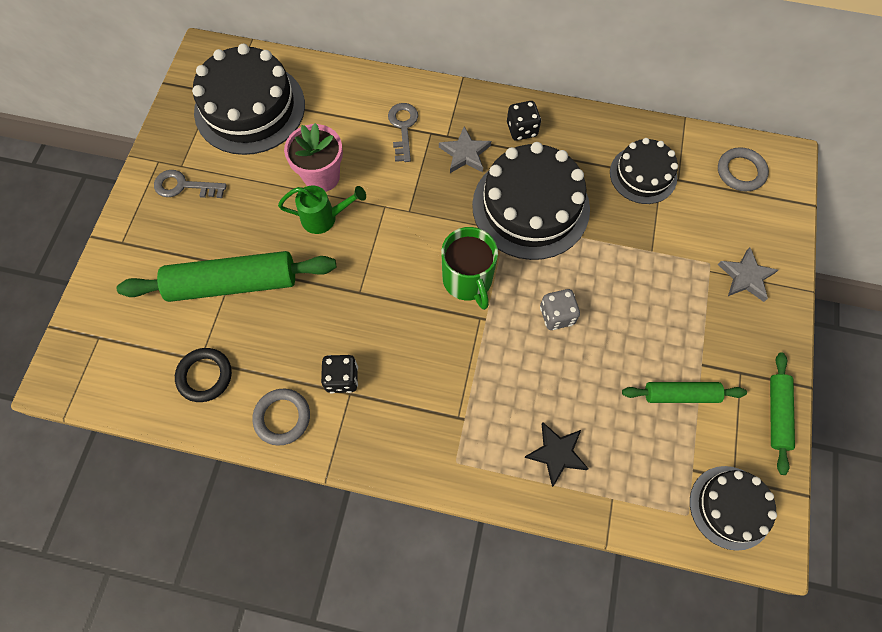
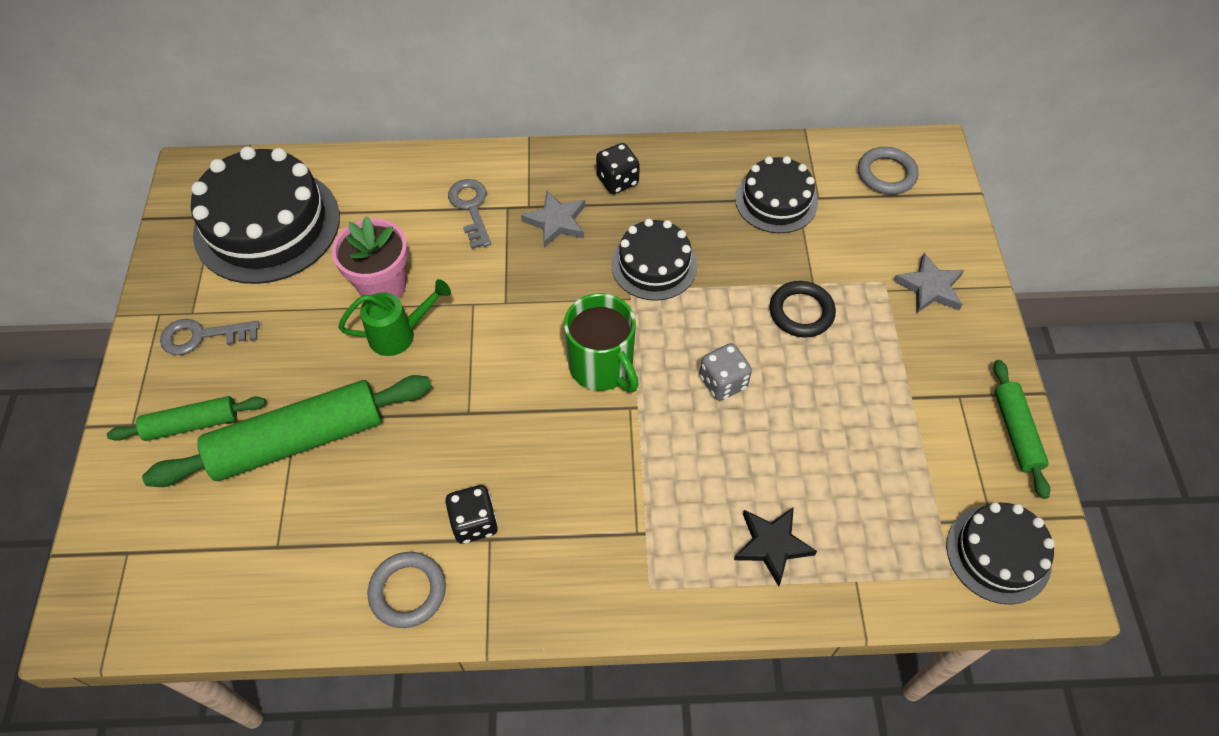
camera: 15 degrees left, 10 degrees down
(205, 376) = (289, 565): black ring -> black ring (801, 312)
(530, 207) = (654, 265): black cake -> black cake, size x0.58
(680, 394) = (898, 438): green rolling pin -> green rolling pin (192, 424)

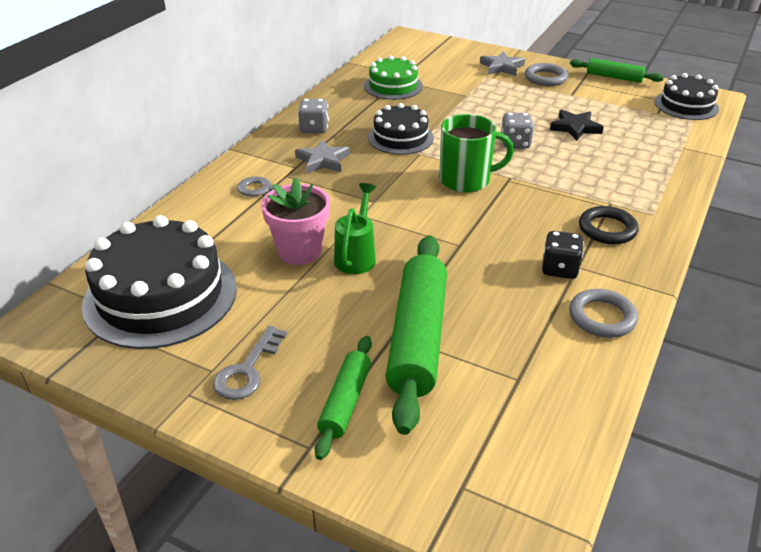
camera: 60 degrees left, 20 degrees down
(617, 181) = (314, 129): black dice -> grey dice
(772, 545) = (644, 164): black star -> black star (575, 128)
(776, 201) = (393, 86): black cake -> green cake
(801, 312) = (485, 105): black ring -> black ring (607, 229)
(886, 174) = (410, 52): grey ring -> grey ring (545, 78)

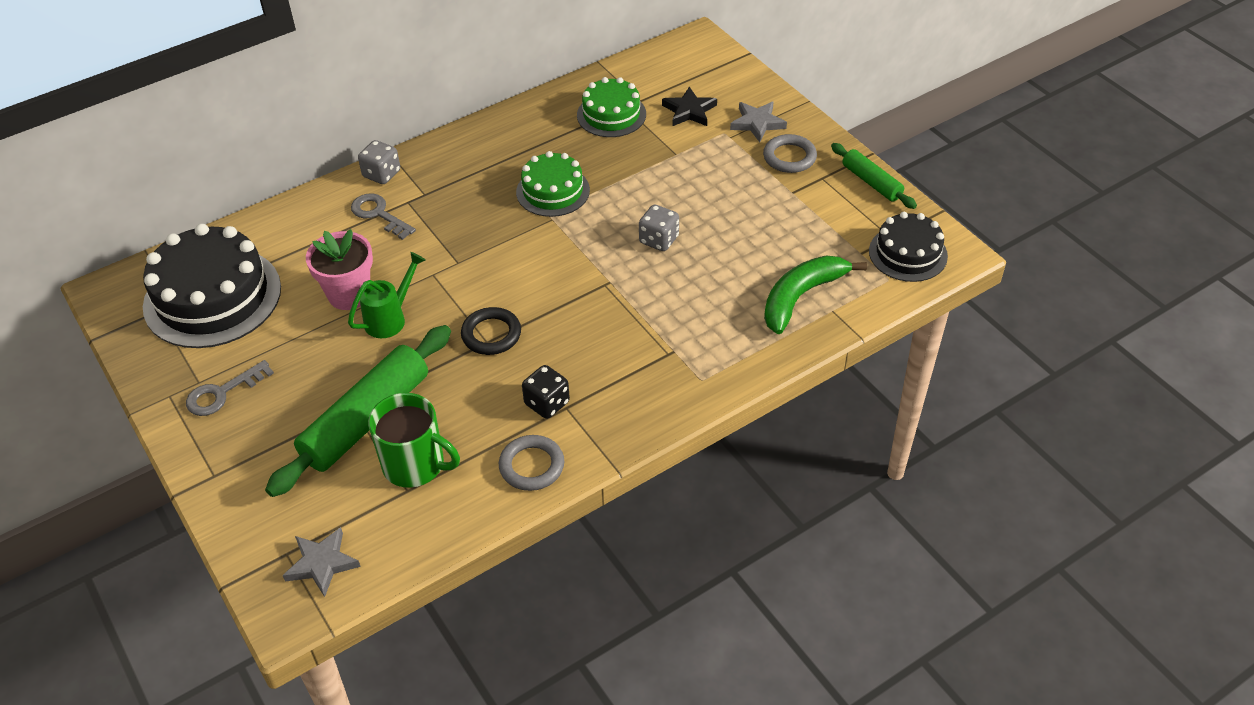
camera: 30 degrees right, 10 degrees up
(314, 129) = (482, 149): grey dice -> grey dice (382, 174)
(323, 160) = (455, 195): grey star -> grey star (322, 563)
(345, 402) = (266, 451): green rolling pin -> none
(400, 138) = (553, 191): black cake -> green cake
(466, 180) = (564, 269): green mug -> green mug (415, 465)
(575, 128) = (744, 241): black star -> black star (689, 111)
(607, 229) = (637, 379): black ring -> black ring (491, 334)
(653, 146) = (801, 297): none -> green banana

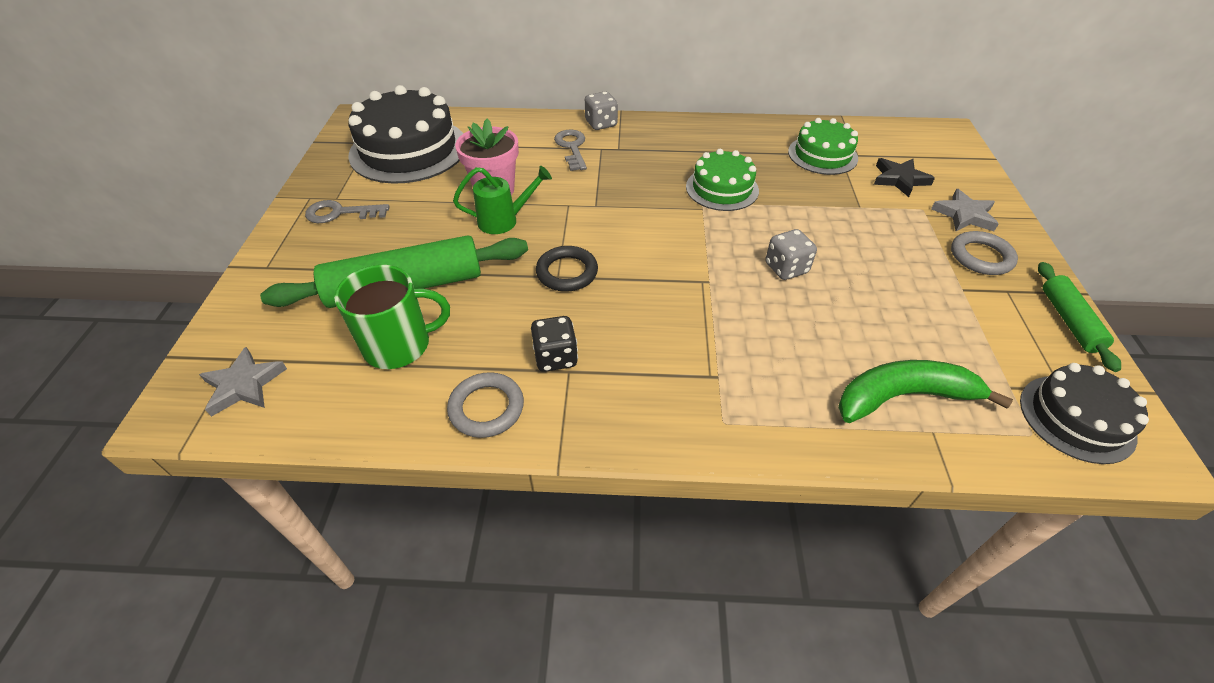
camera: 35 degrees right, 0 degrees up
(415, 465) = (399, 345): green mug -> green mug turned 75 degrees counterclockwise

